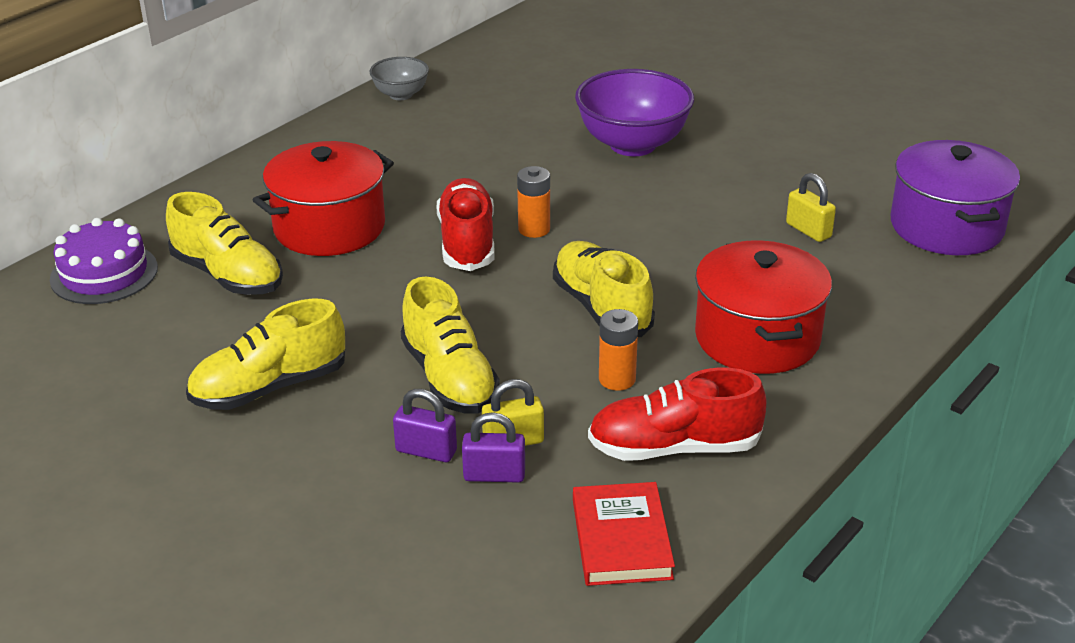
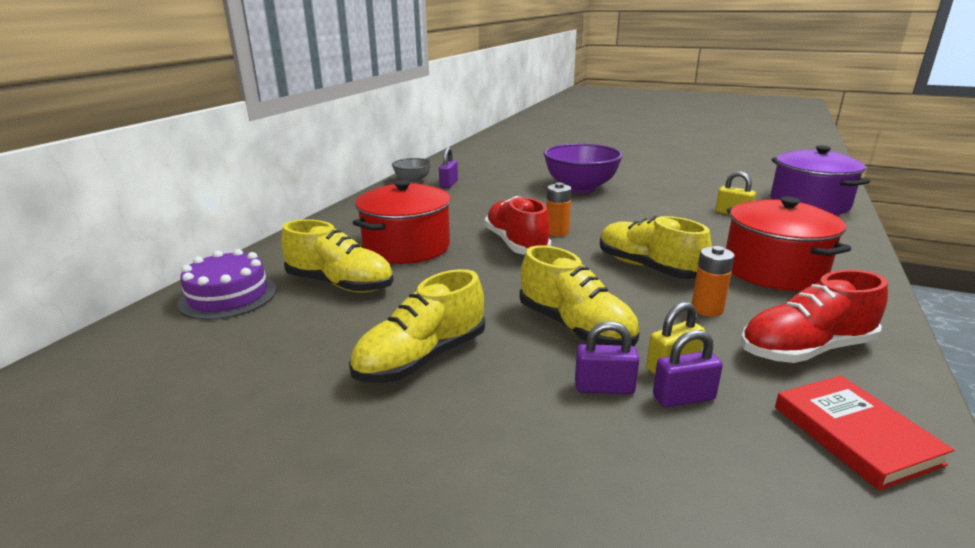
camera: 15 degrees left, 10 degrees down
(448, 109) = (448, 184): none -> purple padlock

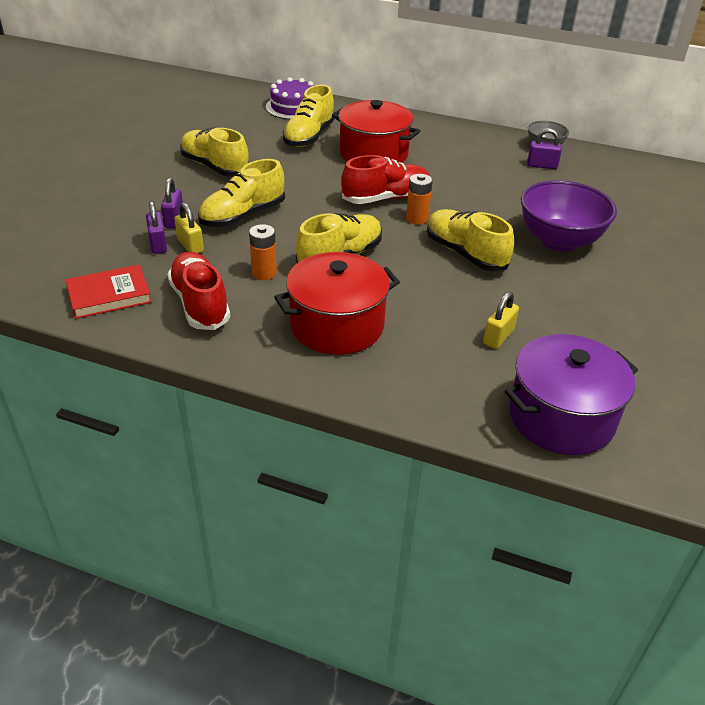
camera: 85 degrees right, 15 degrees up
(614, 217) = (465, 253): none -> yellow shoe

